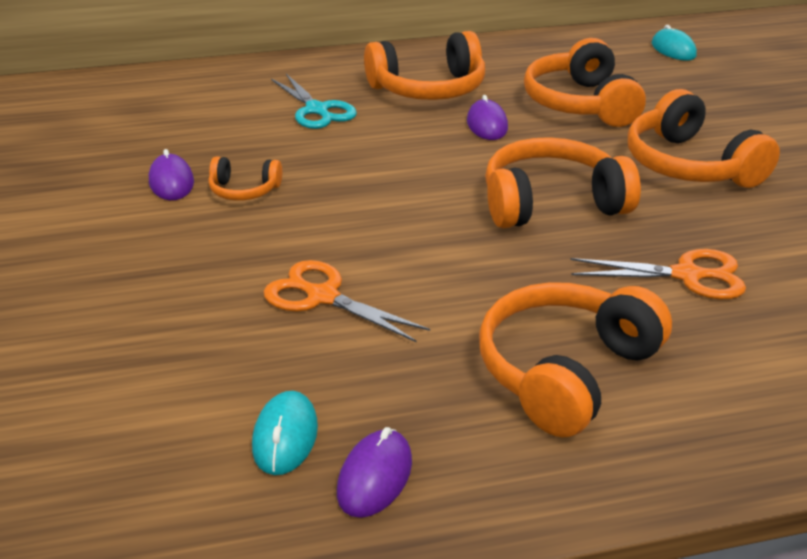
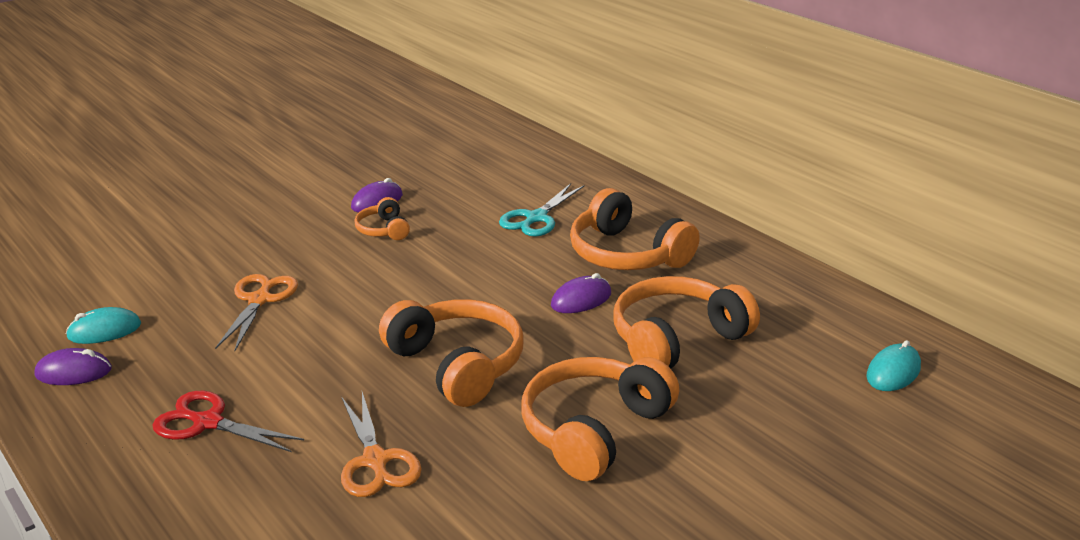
camera: 65 degrees right, 5 degrees down
(565, 371) = (208, 423): orange headphones -> red scissors

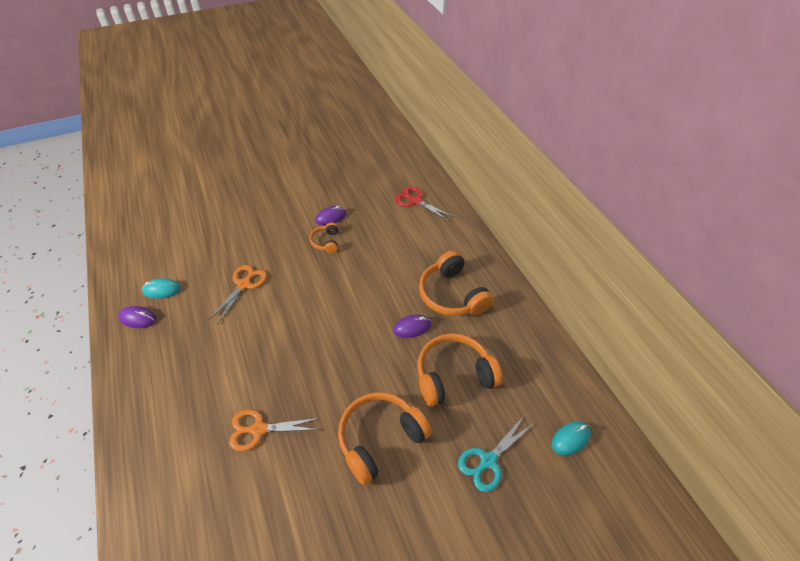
camera: 15 degrees right, 20 degrees up
(208, 423) = (188, 375): red scissors -> red scissors (416, 201)
(375, 460) = (259, 429): orange scissors -> orange scissors turned 90 degrees clockwise
(457, 364) = (326, 364): orange headphones -> none
(536, 218) = (412, 251): turquoise scissors -> turquoise scissors (488, 460)

